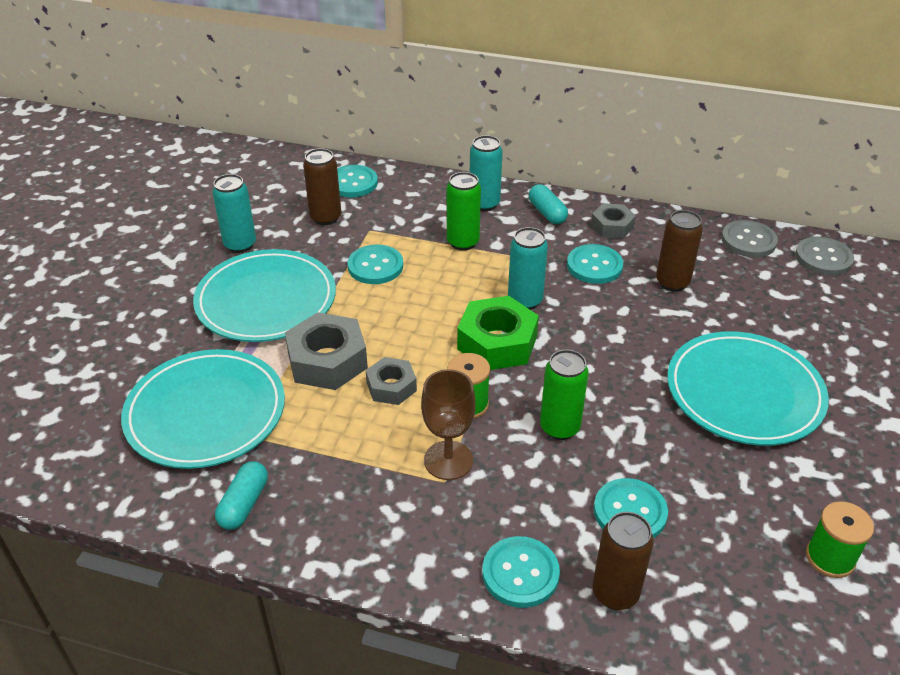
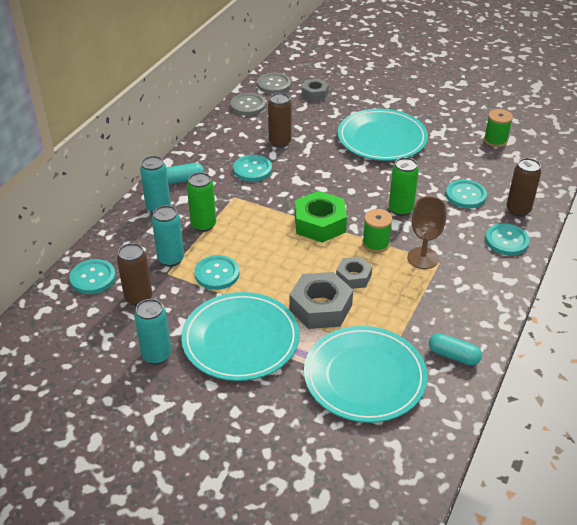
camera: 80 degrees left, 0 degrees up
(525, 301) = (280, 205): turquoise can -> turquoise can (171, 259)
(612, 226) = (212, 154): grey nut -> grey nut (315, 93)

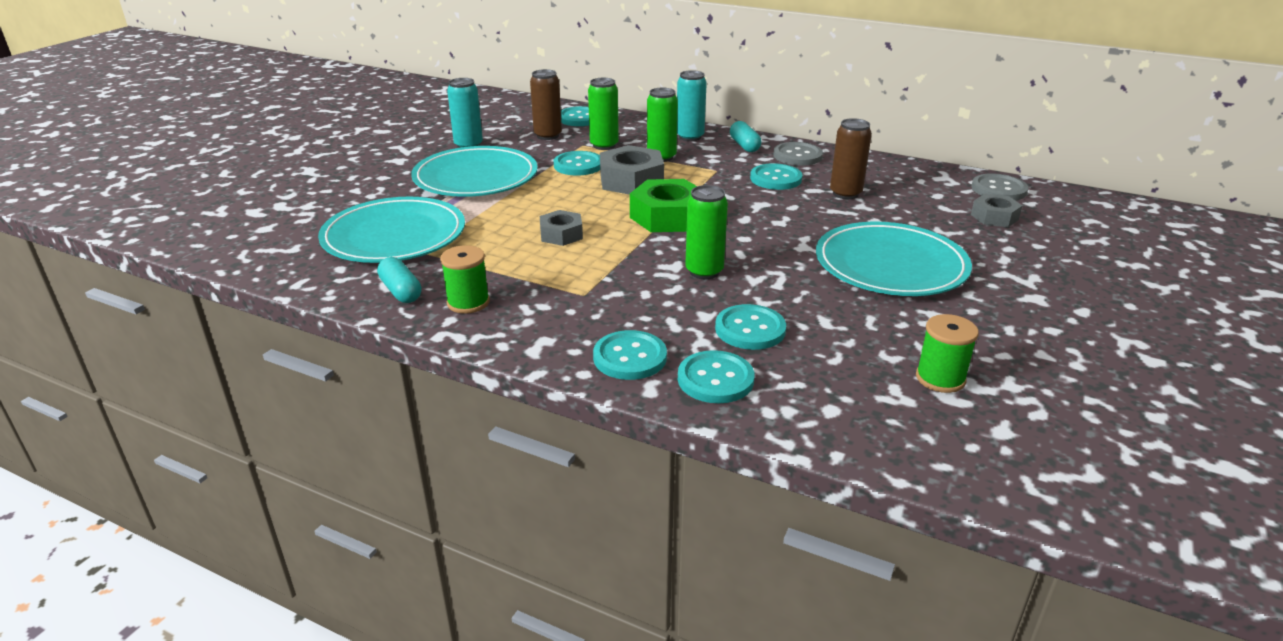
camera: 90 degrees right, 10 degrees down
(171, 259) = (604, 145): turquoise can -> green can
(248, 105) = (928, 174): grey button -> grey button (797, 156)
(320, 307) = (512, 215): grey nut -> grey nut (631, 181)
(375, 244) = (625, 250): green spool -> green spool (468, 302)
(423, 258) = (593, 282): brown goblet -> none
(453, 356) = (401, 291): turquoise capsule -> turquoise capsule turned 60 degrees counterclockwise
(518, 210) = (715, 379): brown can -> turquoise button

